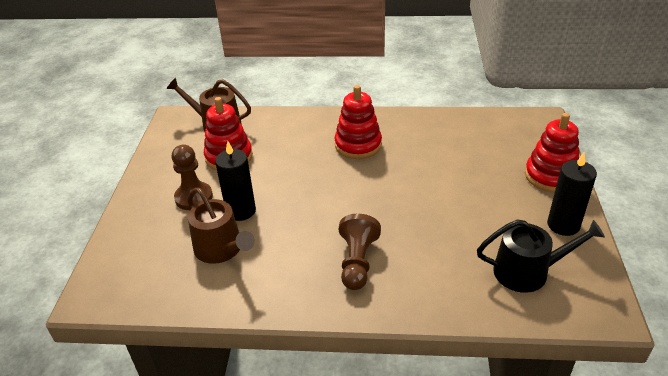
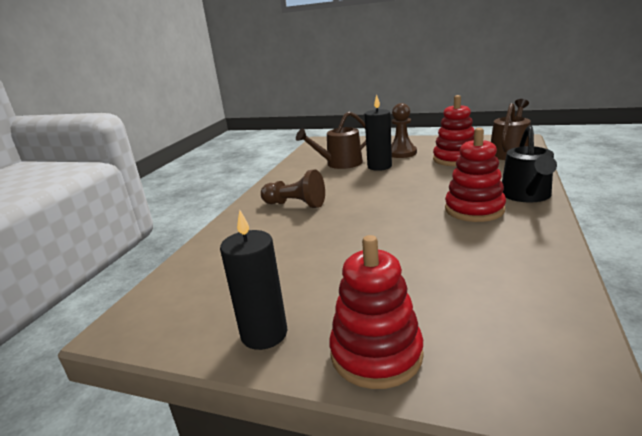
camera: 105 degrees right, 15 degrees down
(528, 271) = (217, 286): black watering can -> black watering can (526, 195)

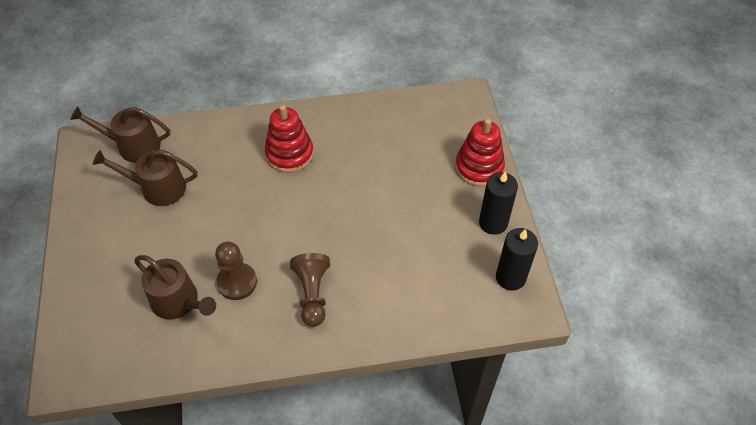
camera: 120 degrees left, 30 degrees up
(379, 166) = (187, 254): black candle -> black candle (510, 277)
(401, 153) = (134, 245): brown pawn -> brown pawn (237, 282)
(455, 159) = (158, 188): red stacking toy -> brown watering can
(526, 195) = (253, 126): black watering can -> none

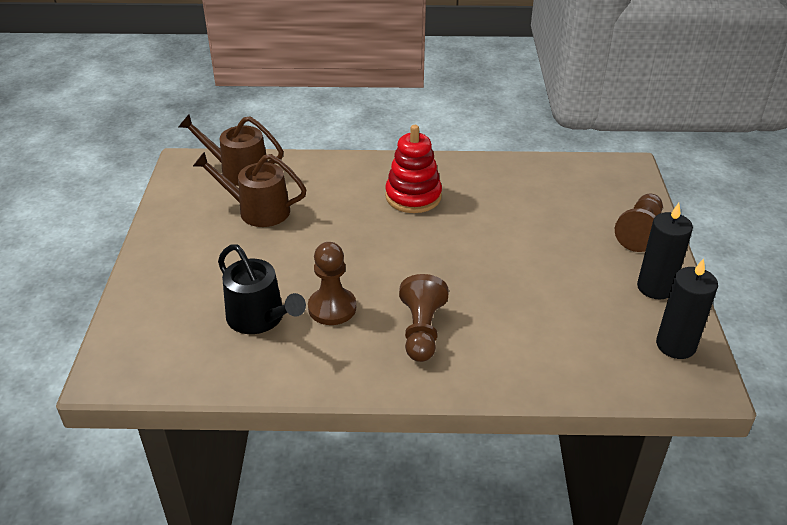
camera: 10 degrees right, 15 degrees down
(178, 302) = (260, 318): brown watering can -> black watering can
(479, 167) = (640, 232): red stacking toy -> brown pawn

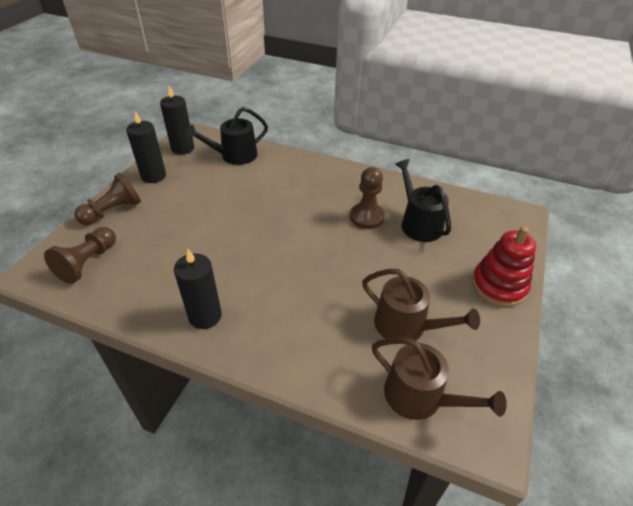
camera: 160 degrees left, 5 degrees up
(413, 196) = (252, 297): red stacking toy -> red stacking toy (498, 286)
(421, 331) = (316, 189): brown pawn -> brown pawn (87, 263)
(444, 175) = (205, 316): none -> black candle
(585, 355) = (234, 155): none -> black watering can

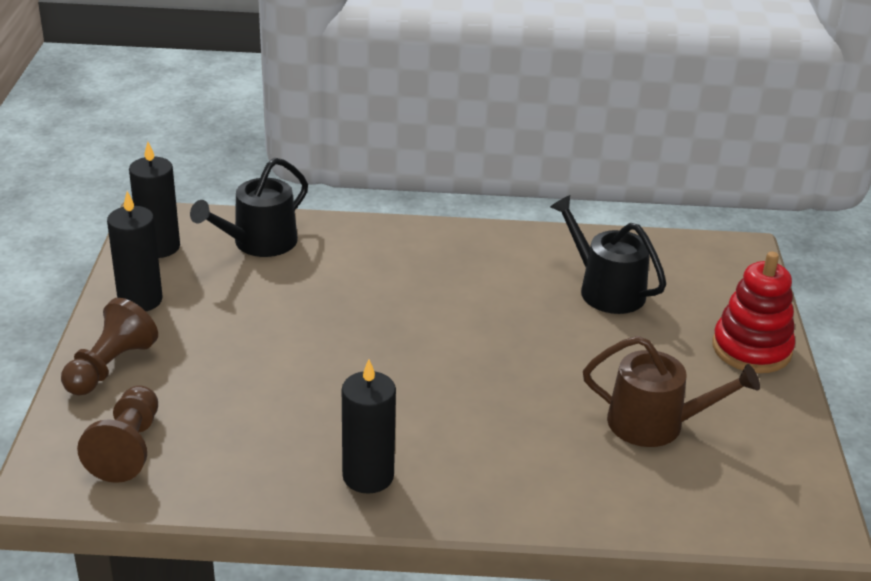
camera: 20 degrees left, 10 degrees down
(367, 217) = (526, 296): brown pawn -> none
(420, 397) = (713, 499): brown watering can -> none

